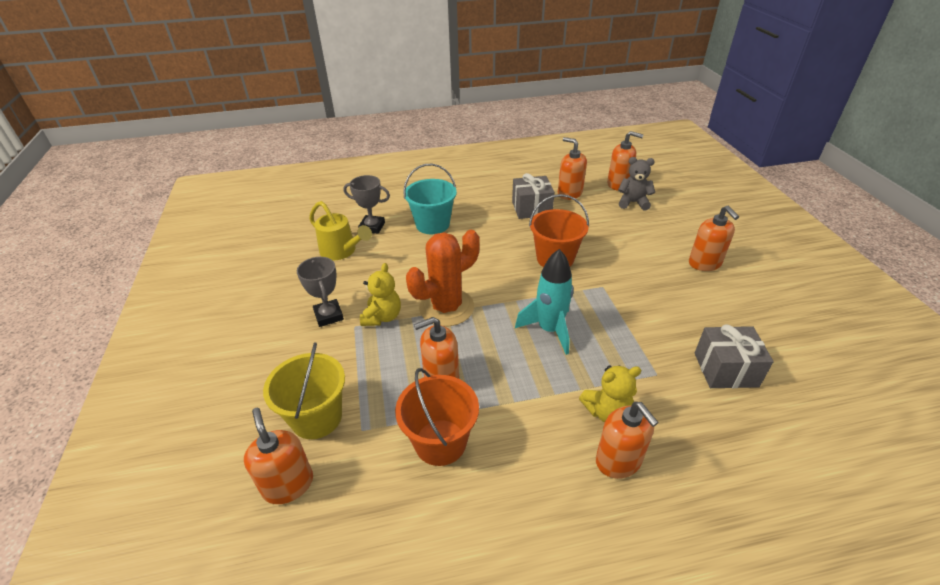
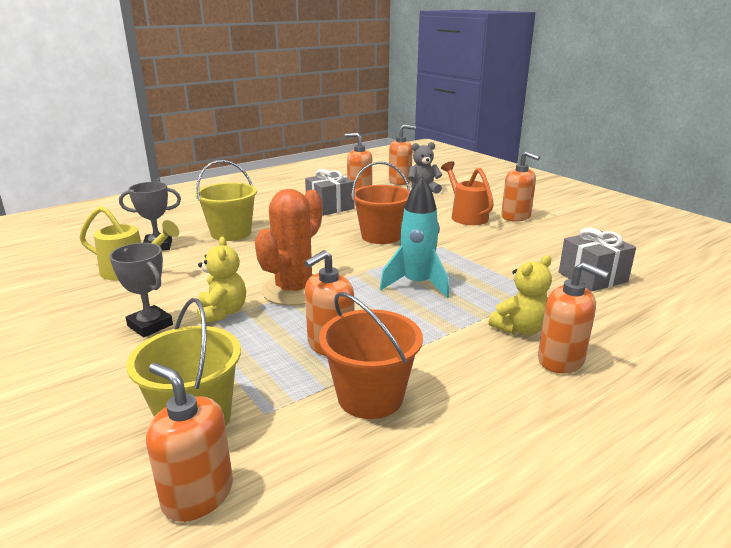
camera: 25 degrees left, 15 degrees down
(432, 224) = (231, 233): turquoise bucket -> yellow bucket
(653, 250) = (466, 216): none -> orange watering can

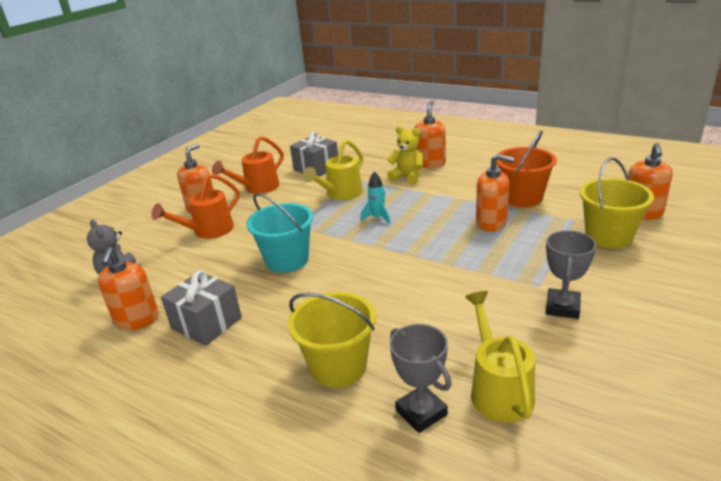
camera: 110 degrees left, 5 degrees up
(222, 312) = (504, 282): yellow teddy bear -> none
(294, 290) = (436, 264): orange cactus -> none
(381, 236) = (287, 260): orange bucket -> turquoise bucket
(400, 181) = (78, 303): orange soap dispenser -> none
(417, 284) = (378, 218): turquoise rocket -> turquoise rocket, size x0.56
(498, 277) = (341, 194): none -> yellow watering can
(550, 241) = (257, 188): none -> orange watering can

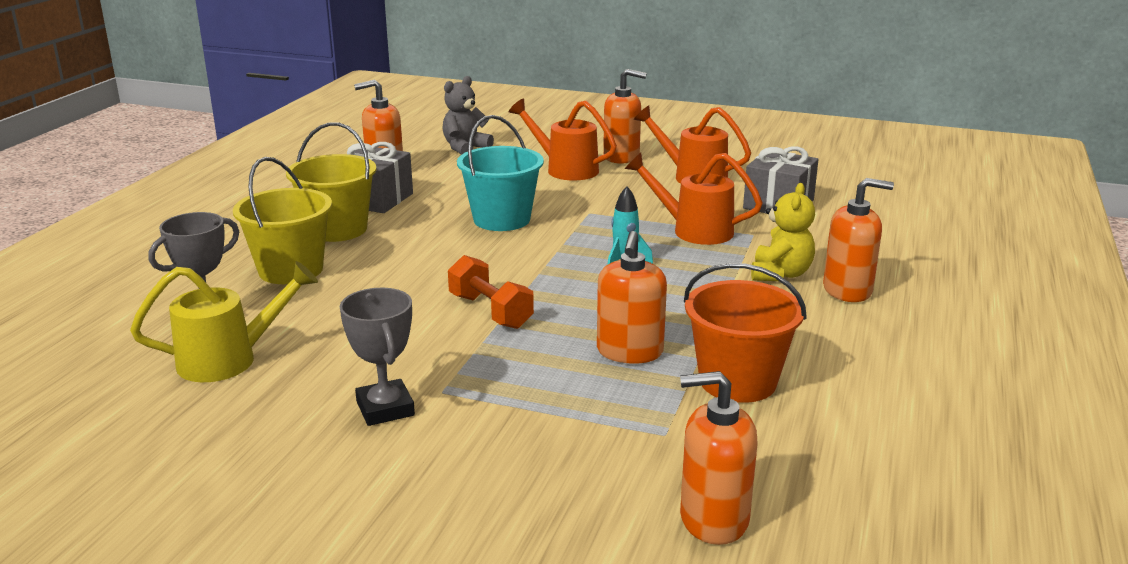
camera: 75 degrees right, 5 degrees down
(341, 194) = (694, 230): yellow watering can -> orange watering can
(435, 267) = (490, 311): none -> orange dumbbell
(562, 307) = (385, 408): grey trophy -> grey trophy turned 60 degrees clockwise
(608, 236) = (605, 467): yellow bucket -> yellow bucket (337, 229)

